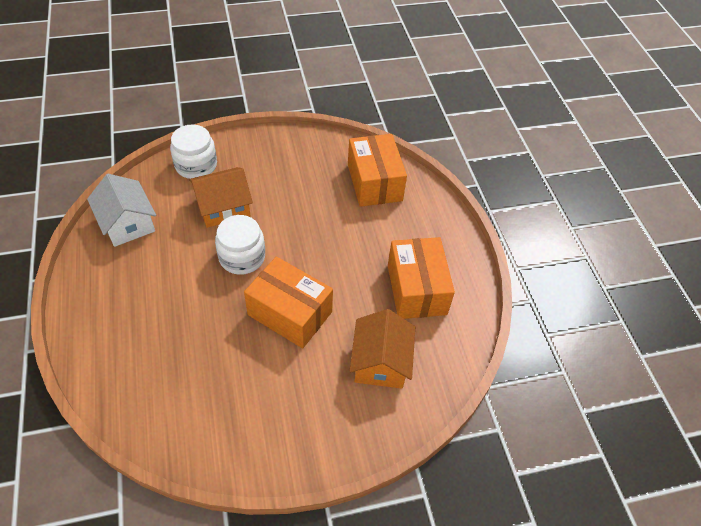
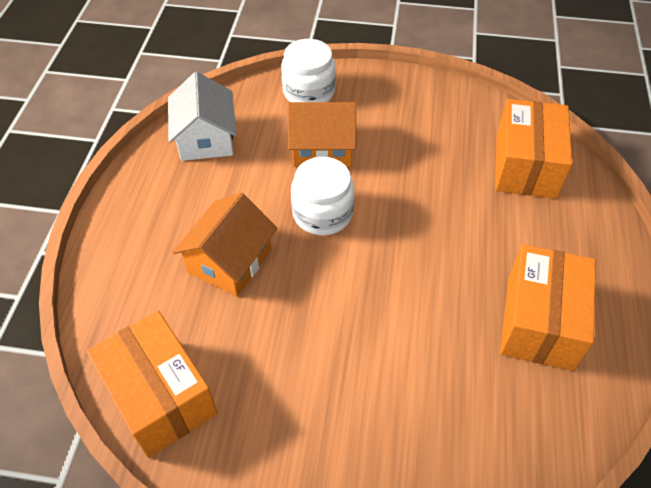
camera: 25 degrees right, 0 degrees up
(290, 313) = (356, 301): orange box -> orange box (160, 396)
(380, 362) = (456, 406): orange house -> orange house (229, 261)

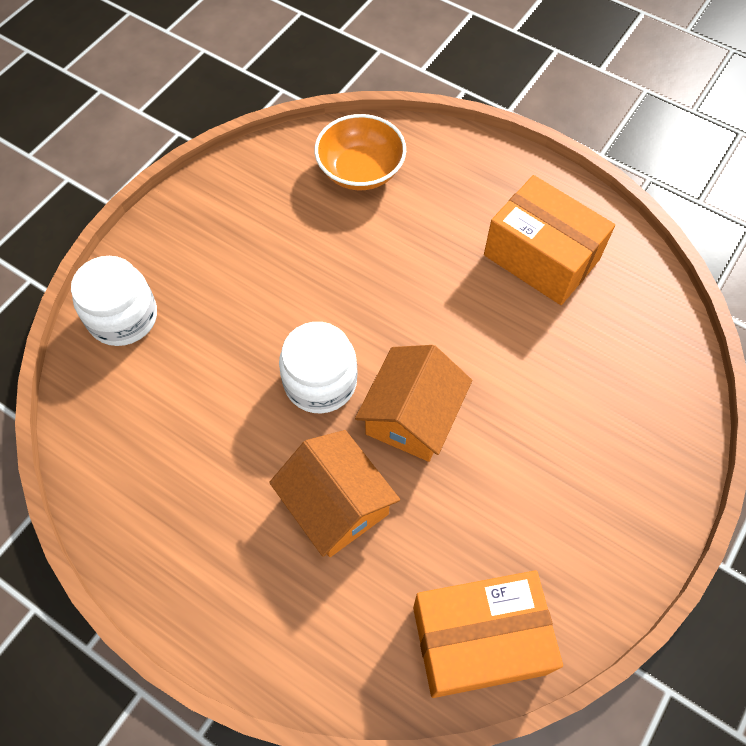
camera: 65 degrees left, 10 degrees up
(206, 138) = (127, 464): white house -> none
(322, 148) = (224, 341): orange house -> orange house (412, 416)
(525, 165) = (360, 170): orange box -> orange bowl

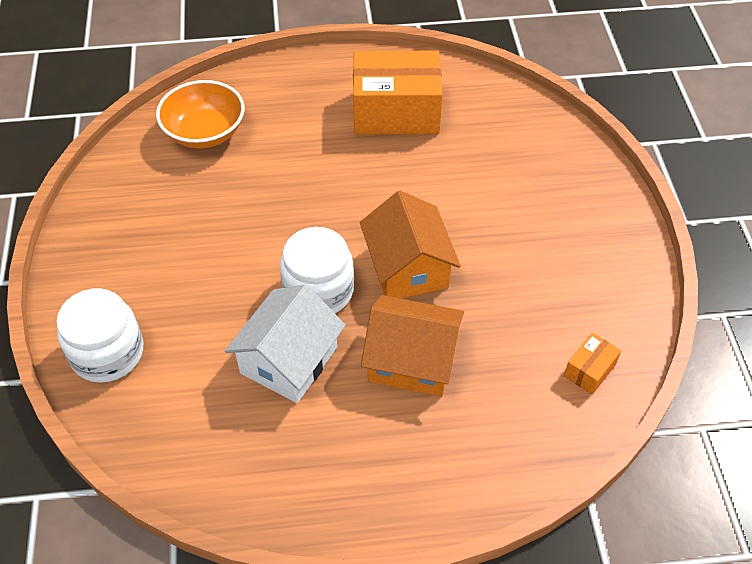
camera: 40 degrees left, 10 degrees down
(242, 426) = (289, 360): none -> white house
(479, 640) = (589, 370): orange box -> orange box, size x0.43

